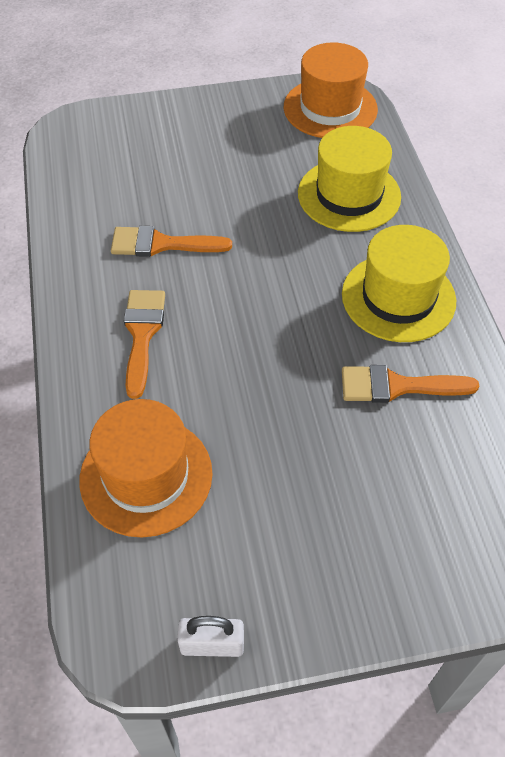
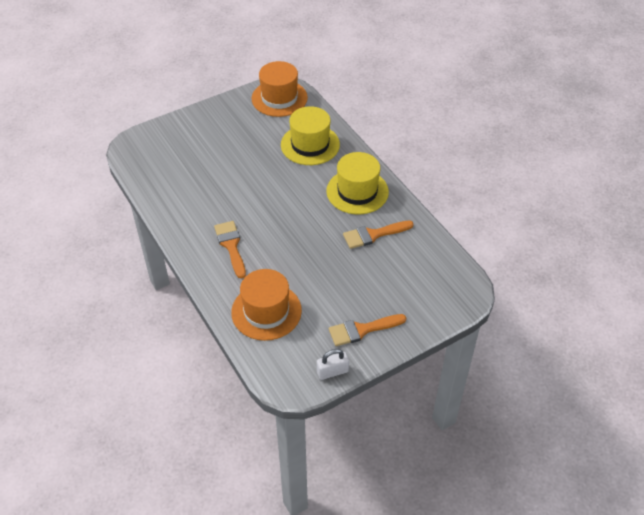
camera: 20 degrees left, 5 degrees down
(161, 244) = (218, 197): orange brush -> orange brush (362, 330)

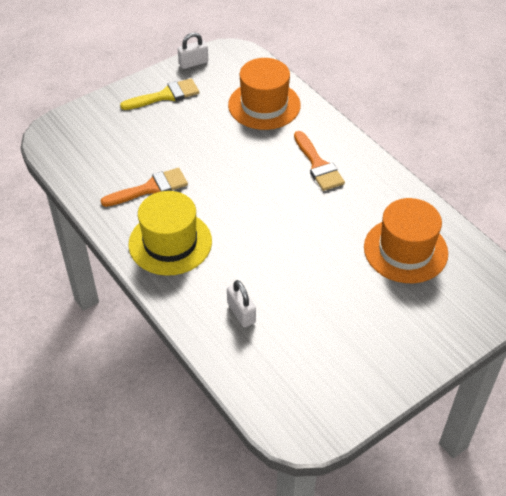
camera: 175 degrees right, 0 degrees up
(279, 98) = (304, 404): orange hat -> orange hat (405, 250)
(310, 145) = (241, 313): yellow hat -> white padlock
(362, 330) = (165, 95): orange brush -> yellow brush

